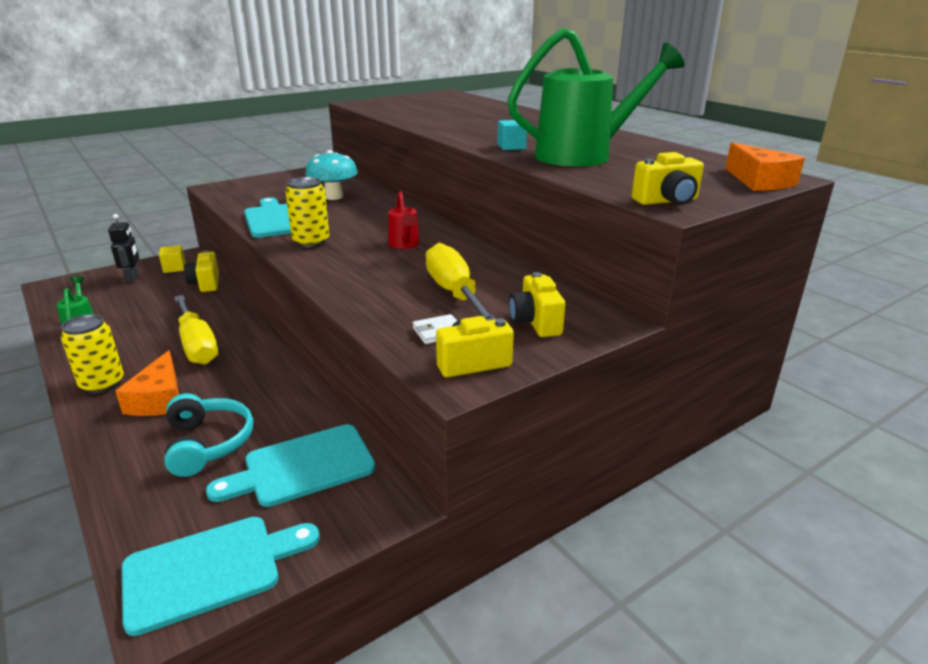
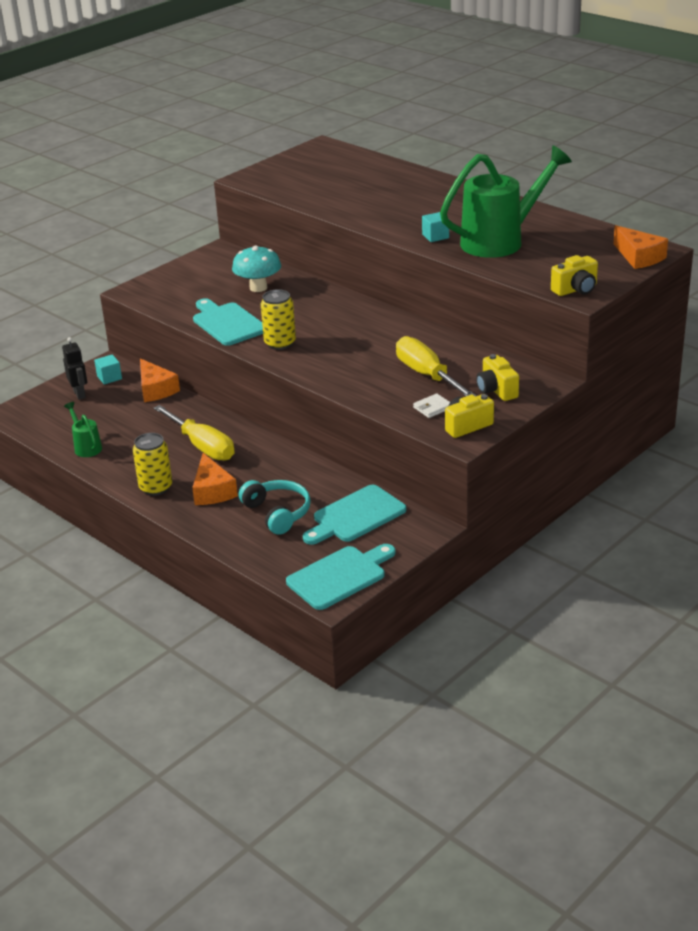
camera: 10 degrees left, 5 degrees up
(174, 268) = (109, 377): yellow cube -> turquoise cube
(205, 283) = (156, 389): yellow camera -> orange cheese
(404, 244) = (361, 335): red watering can -> none

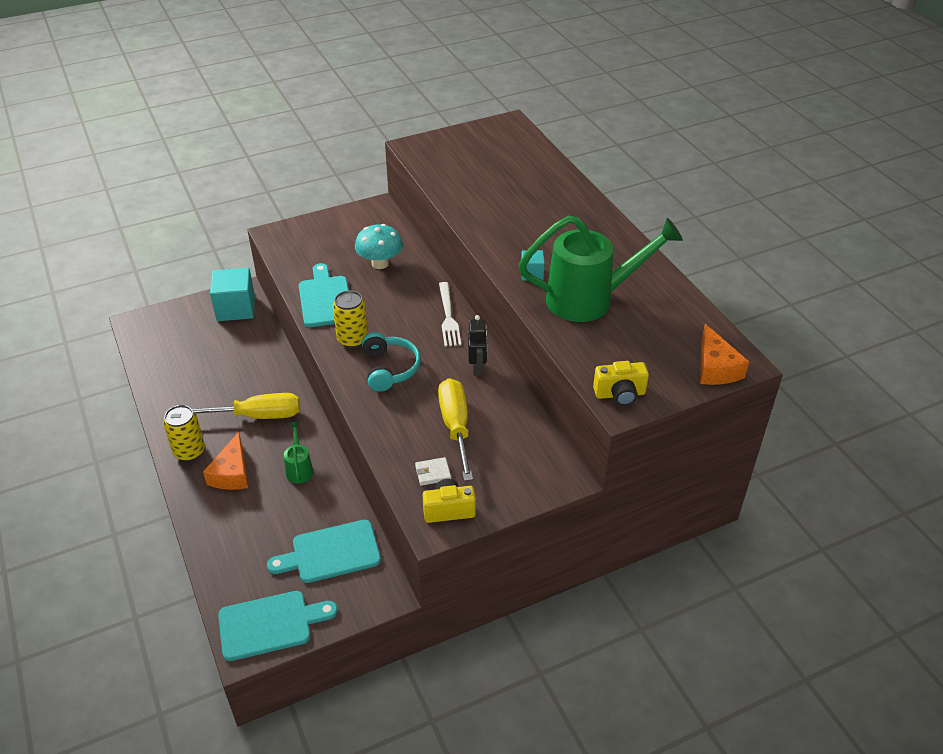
camera: 20 degrees right, 10 degrees up
(80, 394) = (201, 319): black robot -> black robot (477, 368)
(86, 447) = (167, 383): green watering can -> green watering can (299, 469)
(109, 377) = (236, 308): turquoise cube -> turquoise cube, size x2.01
(156, 389) = (263, 335): orange cheese -> none
(202, 446) = (257, 416): yellow screwdriver -> yellow screwdriver turned 75 degrees counterclockwise
(277, 513) = (267, 522): turquoise headphones -> turquoise headphones (389, 369)
(356, 308) = (448, 317): none -> white fork
(496, 390) = (507, 471): yellow camera -> none

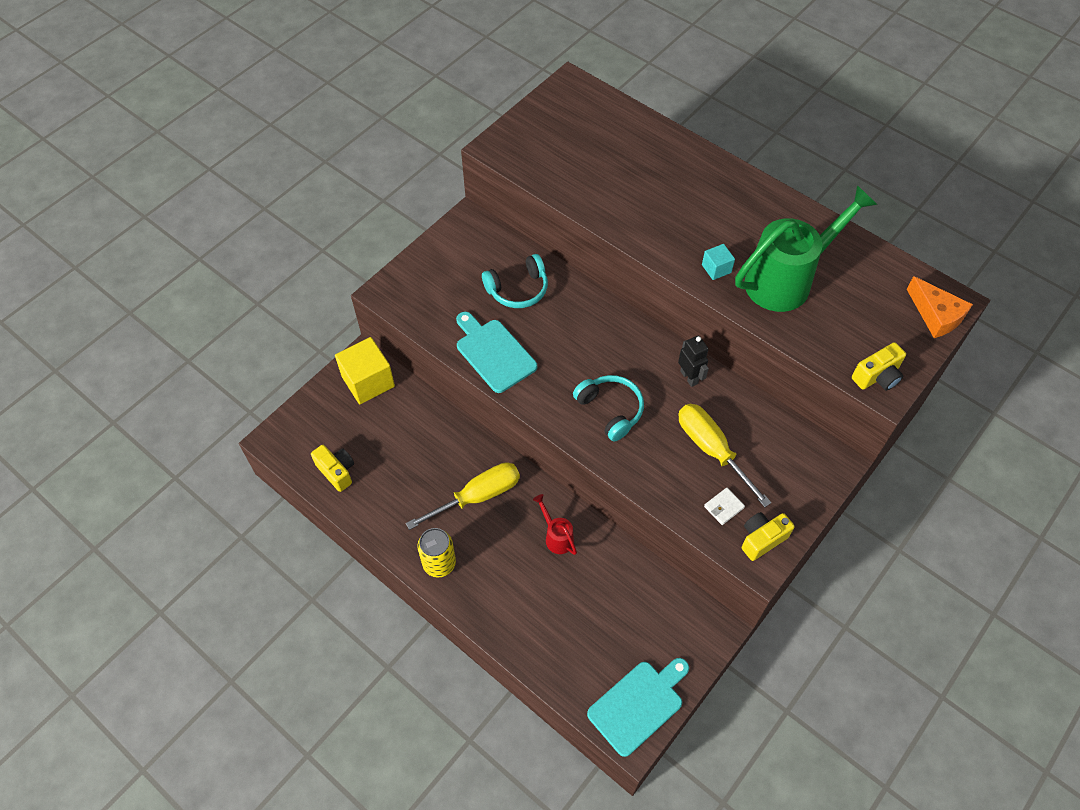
camera: 25 degrees left, 15 degrees up
(163, 360) = (337, 471): none -> yellow camera
(232, 473) = (497, 569): orange cheese -> none
(236, 308) = (368, 381): turquoise cube -> yellow cube
(299, 469) = (556, 537): green watering can -> red watering can
(331, 553) = (643, 610): turquoise cutting board -> none
(352, 339) = (553, 390): yellow can -> none
(380, 263) = (518, 289): turquoise mushroom -> turquoise headphones
(448, 317) = (625, 329): white fork -> none

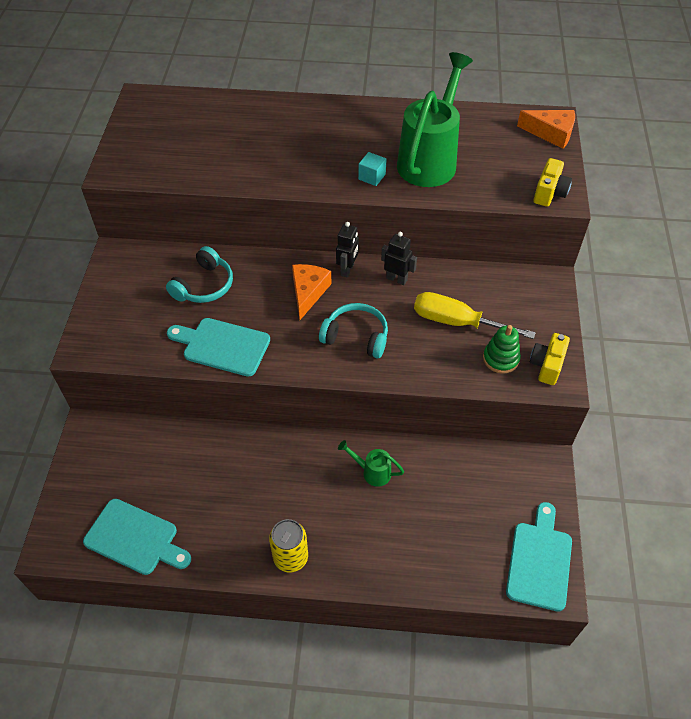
camera: 35 degrees left, 5 degrees down
(337, 471) = (135, 538): yellow camera -> turquoise cutting board
(368, 381) = (107, 444): yellow cube -> none
(477, 496) = (281, 481): yellow screwdriver -> none
(556, 537) = (372, 472): red watering can -> green watering can
(600, 345) = (308, 292): none -> orange cheese
(651, 343) = (347, 270): none -> black robot
(723, 507) = (500, 359): white wallet -> green stacking toy

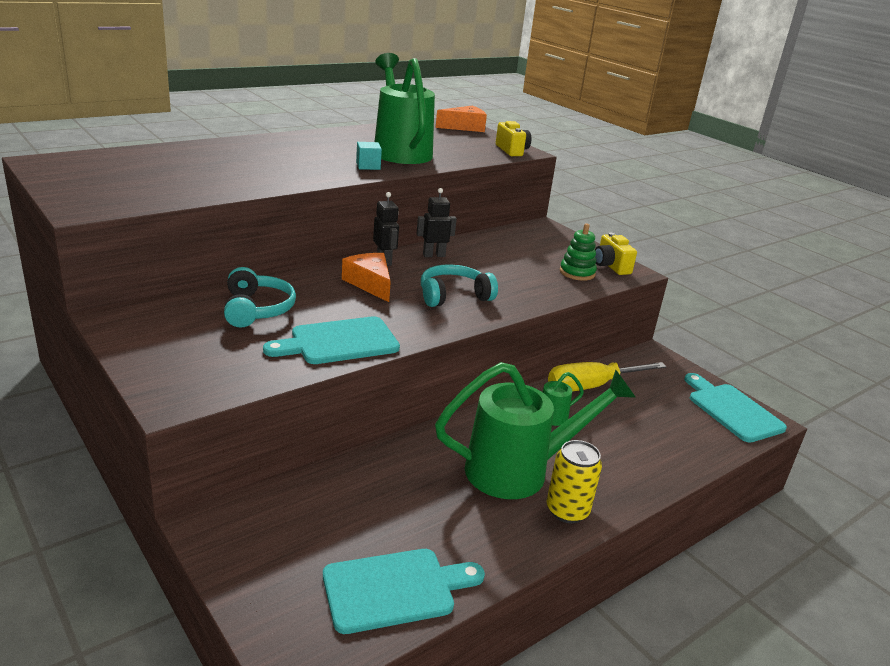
camera: 45 degrees left, 25 degrees down
(296, 505) = (518, 470): none -> green watering can
(457, 322) = (517, 264): yellow screwdriver -> yellow screwdriver (592, 386)

